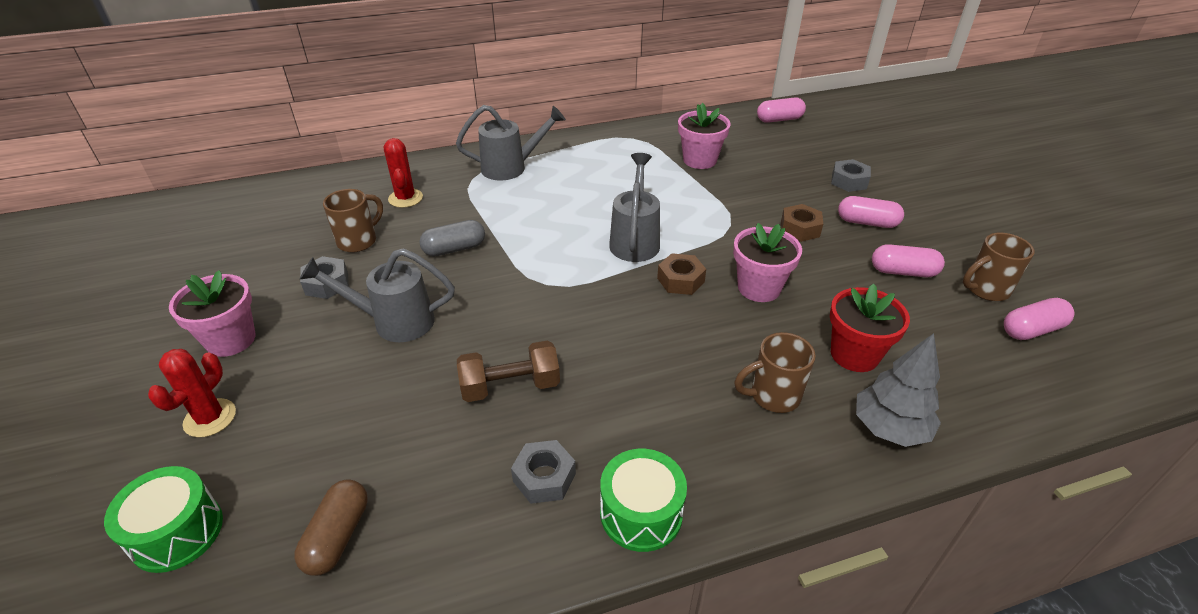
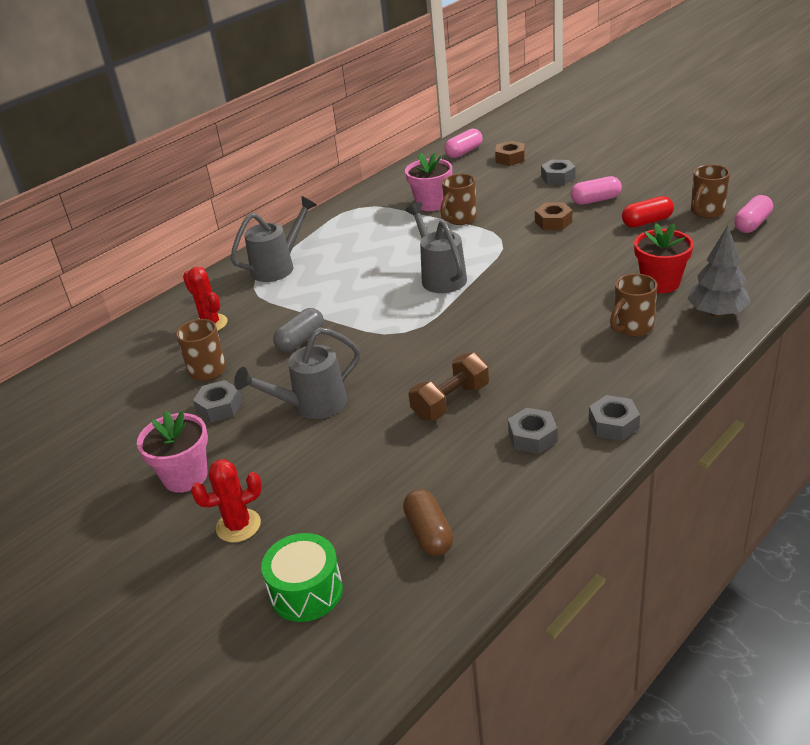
camera: 25 degrees left, 5 degrees down
(210, 418) = (238, 526): red cactus -> red cactus turned 75 degrees clockwise
(641, 513) = (613, 424): green drum -> grey nut
(680, 280) = (502, 288): brown nut -> brown nut (510, 158)
(711, 187) = (460, 219): none -> brown mug
(759, 288) = (561, 270): pink flower pot -> none
(903, 272) = (647, 222): pink capsule -> red capsule

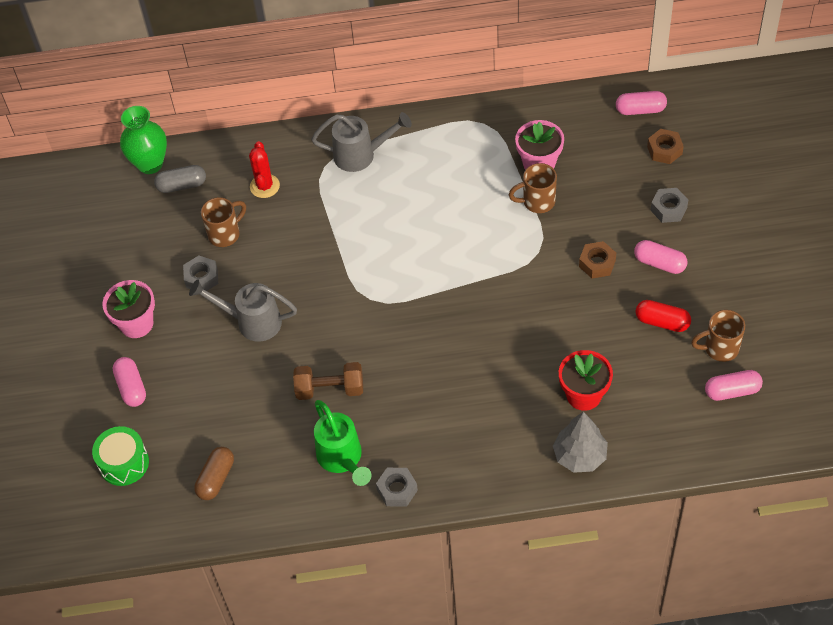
camera: 40 degrees right, 20 degrees up
(70, 369) = (150, 164): none -> green vase
(238, 526) = (131, 387): red cactus -> pink capsule
(300, 340) = (302, 252): grey capsule -> grey capsule (182, 185)
(440, 277) = (452, 260): grey watering can -> none
(532, 437) = (342, 459): grey nut -> green watering can
(632, 328) = (510, 421): brown mug -> none

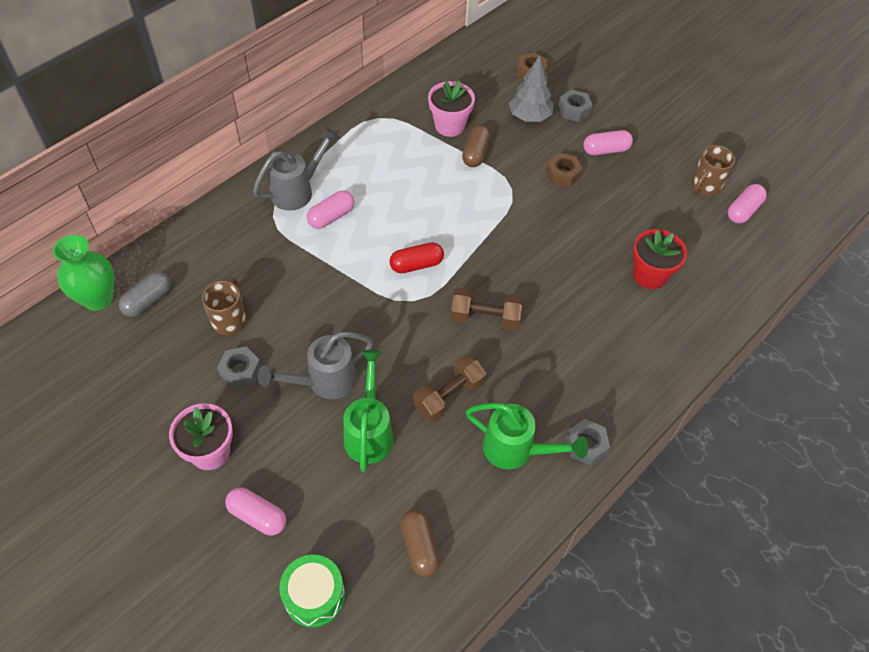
camera: 45 degrees left, 0 degrees up
(251, 378) = (369, 432): none -> green watering can
(264, 186) = (231, 259): red cactus -> none
(412, 347) = (485, 318): none -> brown dumbbell
(537, 202) = (475, 153): brown mug -> brown capsule
(580, 456) = (693, 323): grey tree -> grey tree (529, 116)
(640, 110) = (487, 53): pink capsule -> pink capsule (331, 216)
(662, 322) = (649, 190): red capsule -> red capsule (416, 265)

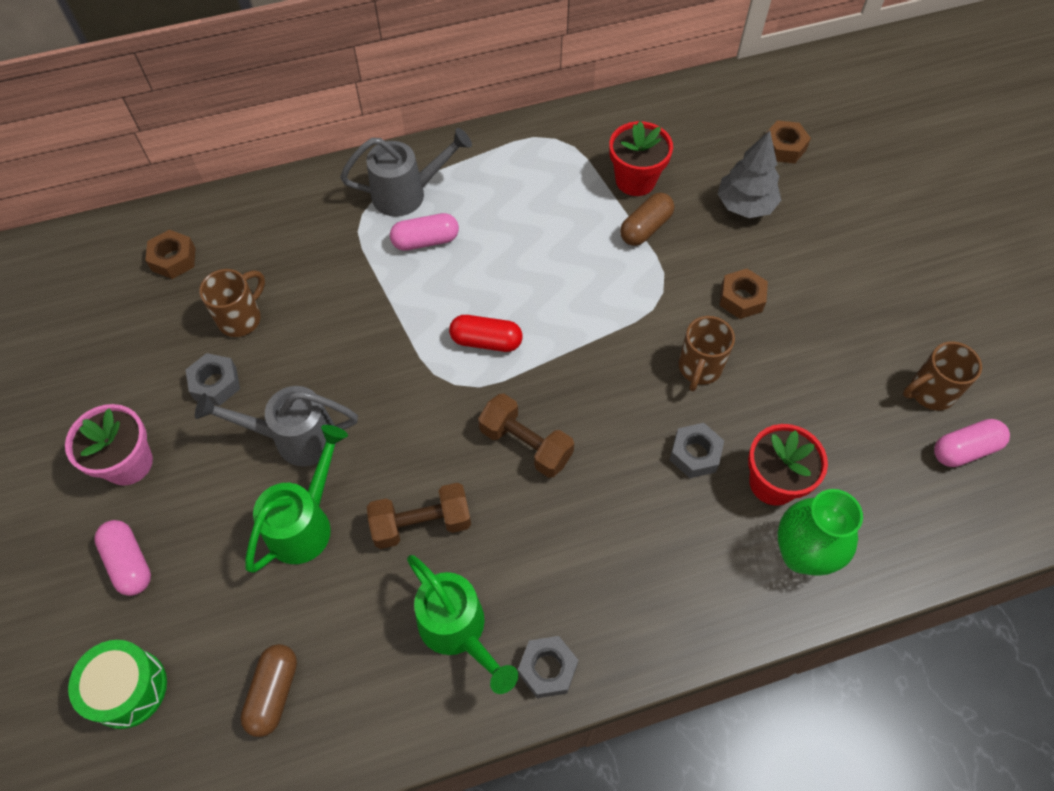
camera: 30 degrees right, 5 degrees up
(98, 299) = (127, 236): green vase -> green vase (801, 554)
(148, 301) = (173, 259): grey capsule -> brown nut
(449, 126) = (635, 180): pink flower pot -> red flower pot
(564, 226) = (699, 368): none -> brown mug
(574, 110) = (810, 218): grey nut -> grey nut (695, 454)
(606, 150) = (819, 288): pink capsule -> none

